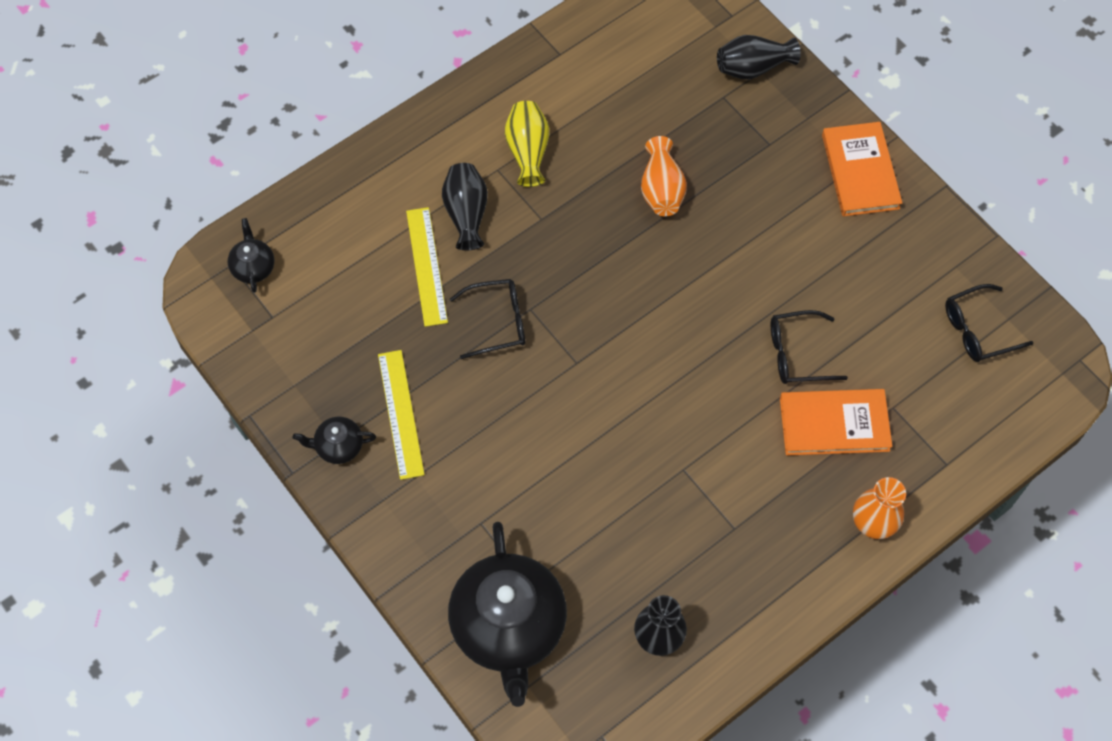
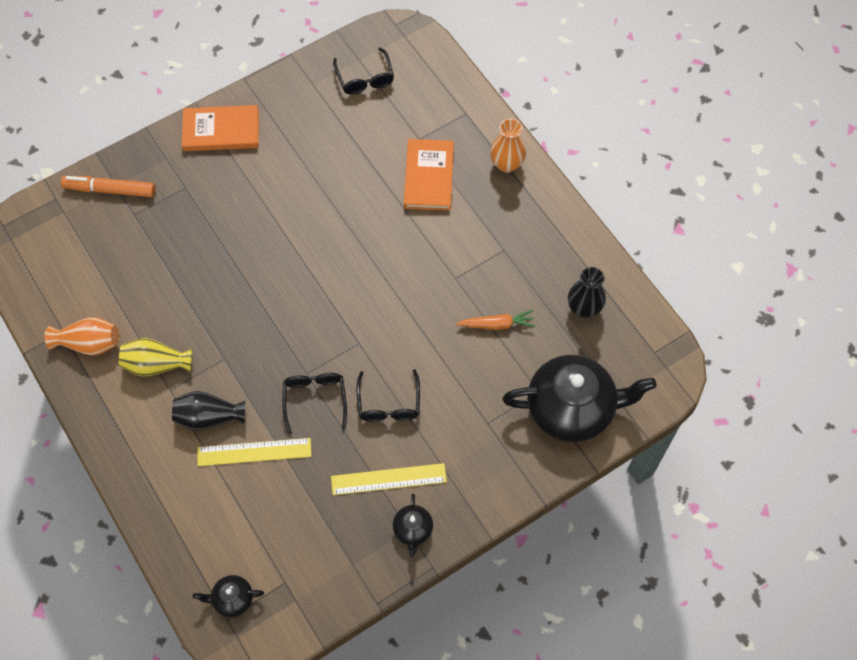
camera: 85 degrees left, 0 degrees up
(621, 526) = (497, 324): none -> orange carrot
(661, 190) = (212, 268): orange vase -> orange vase (89, 343)
(752, 68) = (110, 190): black vase -> orange marker
(797, 354) = (370, 192): black glasses -> black glasses (388, 404)

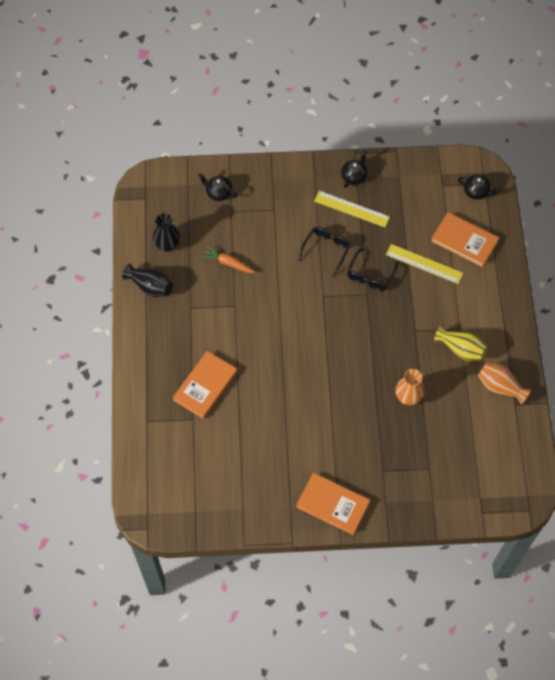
camera: 150 degrees left, 0 degrees up
(110, 190) = (438, 498): orange marker -> none
(208, 417) = (442, 298): black vase -> black vase (150, 286)
(216, 513) = (464, 241): none -> orange book
(365, 78) = (201, 491): black glasses -> none
(506, 164) = (146, 366): orange vase -> orange vase (408, 397)
(572, 409) = (218, 192): black teapot -> black teapot, size x0.44

